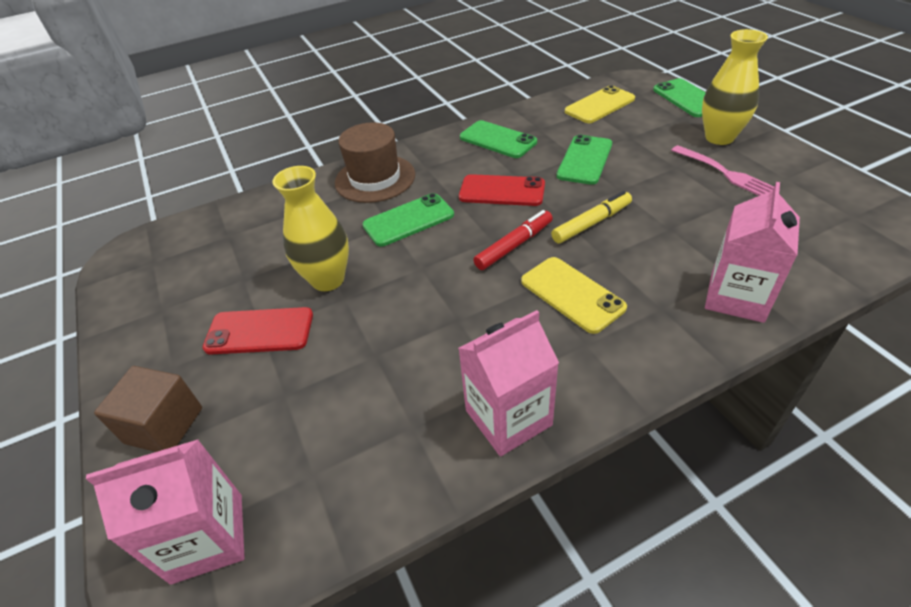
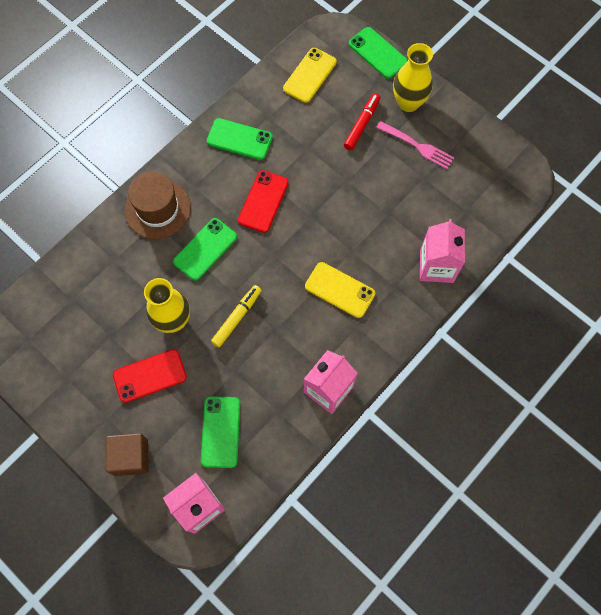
camera: 25 degrees left, 25 degrees up
(502, 191) = (263, 201): red phone -> red phone turned 60 degrees counterclockwise
(514, 245) = (290, 256): red marker -> red marker (361, 124)
(585, 160) = (315, 151): green phone -> green phone (221, 432)
(591, 223) = (336, 221): yellow marker -> yellow marker (237, 317)

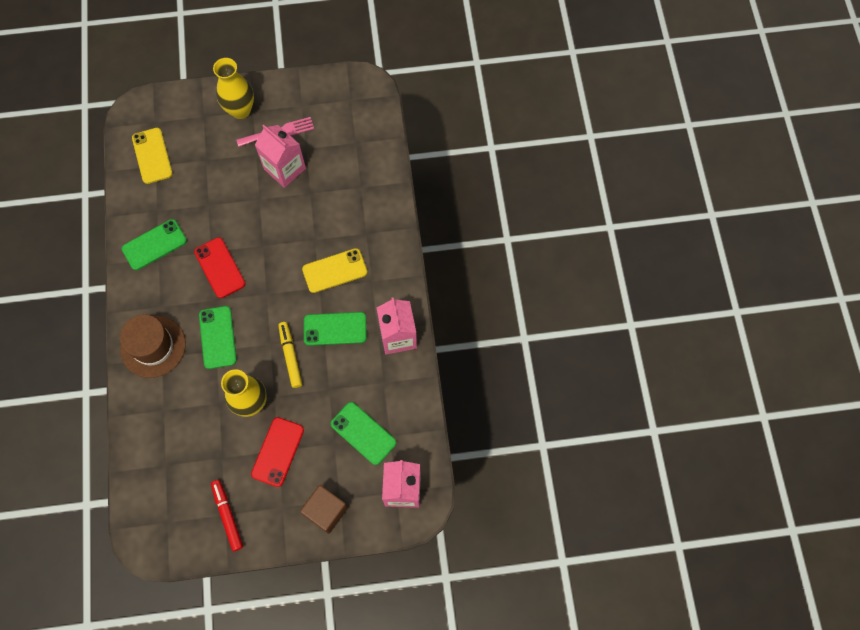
camera: 50 degrees left, 0 degrees up
(361, 124) = (226, 154): red marker -> red marker (227, 516)
(378, 53) = (181, 97): green phone -> green phone (335, 329)
(436, 266) = (376, 194): pink carton -> pink carton (285, 169)

